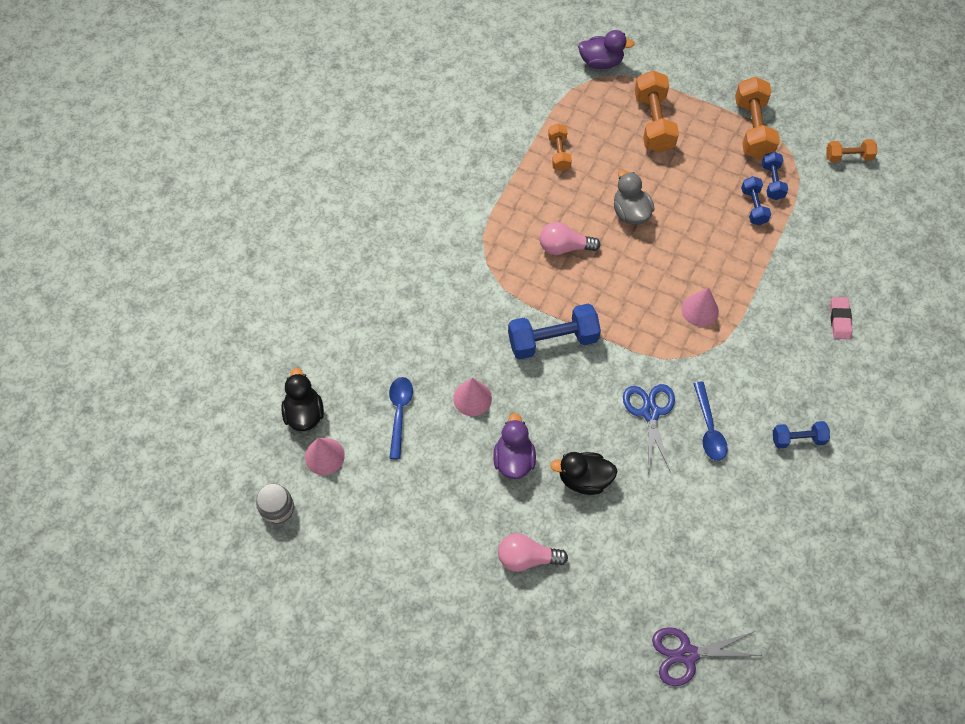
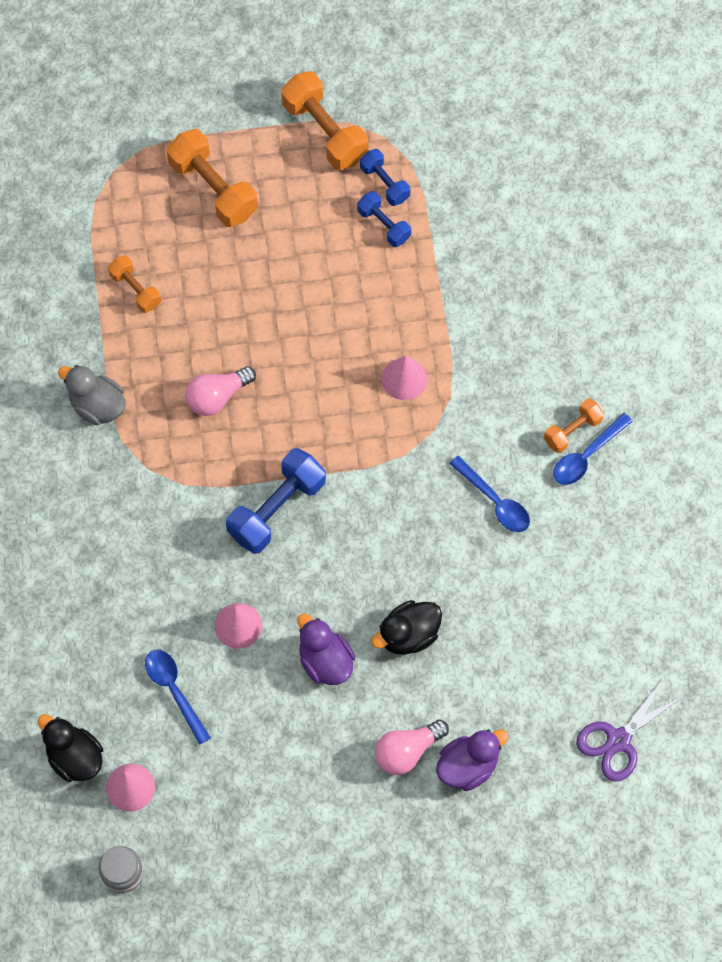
camera: 35 degrees left, 5 degrees up
(601, 62) = (105, 148): purple duck -> purple duck (468, 766)
(630, 212) = (260, 312): grey duck -> grey duck (97, 406)
(650, 413) = (427, 522): blue scissors -> none
(798, 439) = (586, 456): blue dumbbell -> blue spoon
(839, 320) = (549, 300): pink eraser -> none
(848, 157) = (445, 105): orange dumbbell -> orange dumbbell (572, 431)

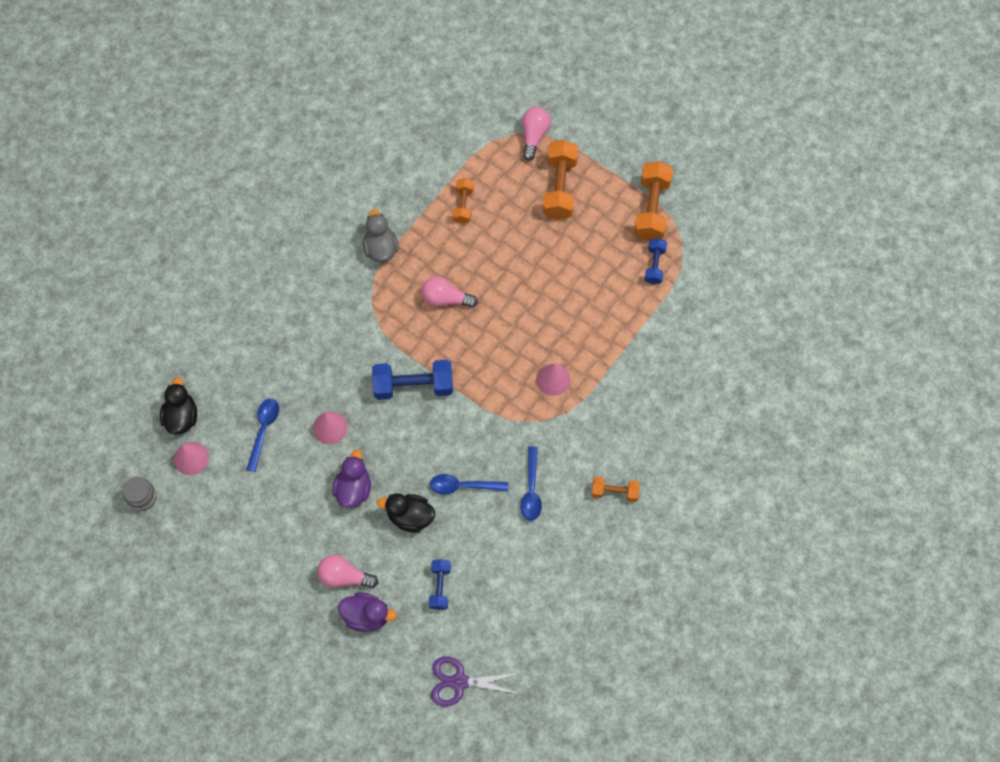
camera: 45 degrees right, 0 degrees up
(133, 159) = (534, 136): none -> pink light bulb
(384, 225) = (630, 287): blue dumbbell -> blue dumbbell (440, 587)
(586, 456) = (607, 513): blue spoon -> blue spoon (463, 486)

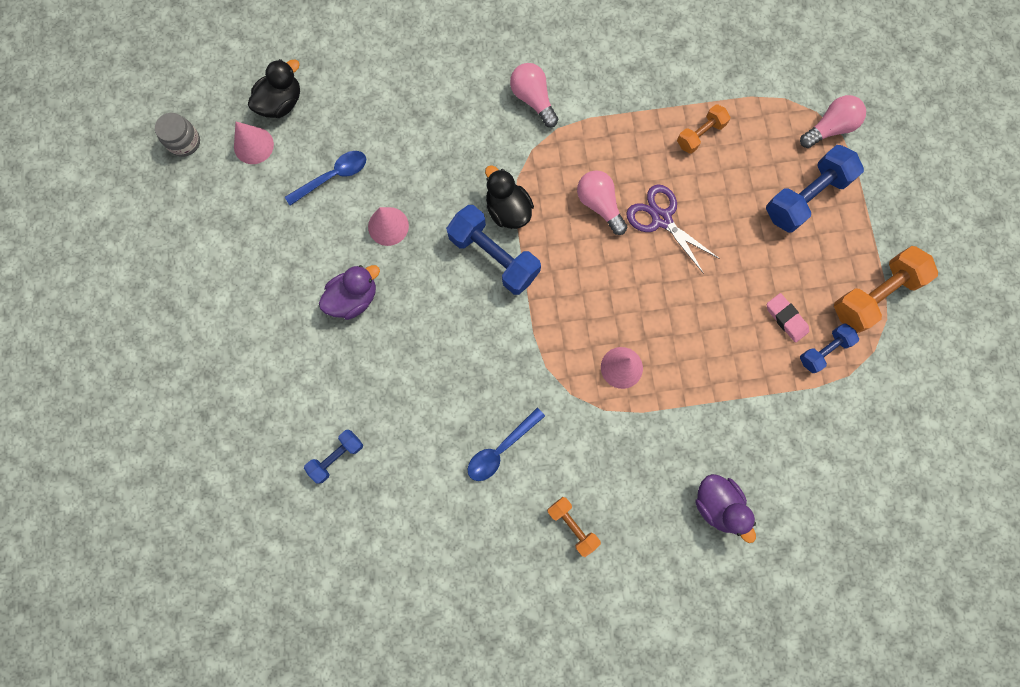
camera: 45 degrees right, 10 degrees up
(344, 577) = (269, 367): pink light bulb -> pink light bulb (533, 99)
(367, 616) = (253, 420): purple duck -> purple duck (718, 504)
(381, 248) = (588, 108): grey duck -> none
(410, 517) = (374, 369): black duck -> black duck (508, 210)
(459, 682) = (268, 558): purple scissors -> purple scissors (661, 219)
(463, 486) = (445, 387): blue spoon -> none
(559, 188) = (805, 197): orange dumbbell -> blue dumbbell
(616, 266) = (786, 318): none -> pink eraser

